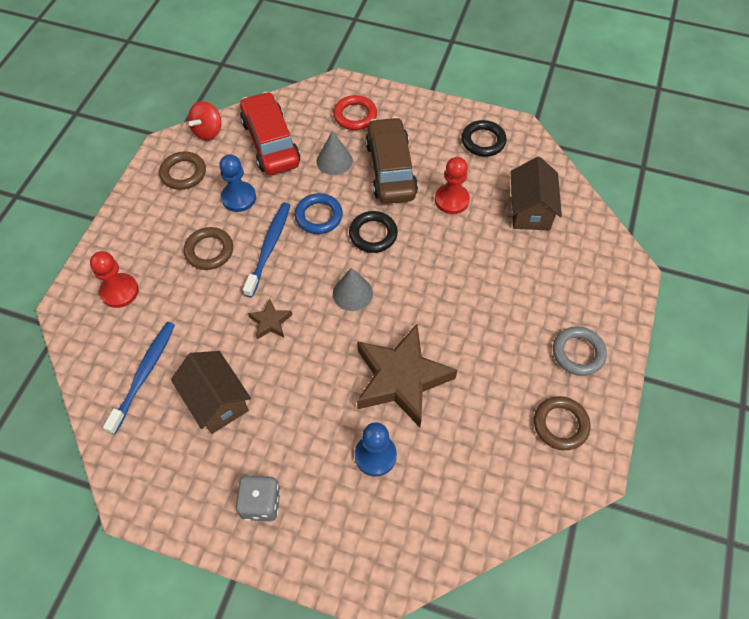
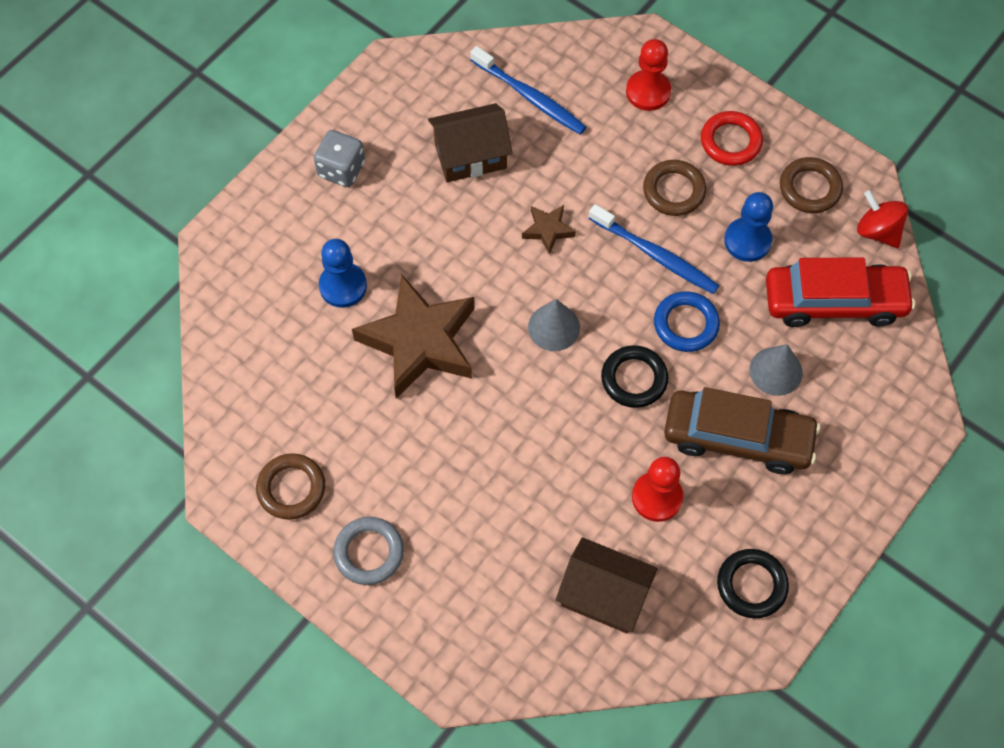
camera: 110 degrees right, 5 degrees up
(355, 115) = (855, 424): red ring -> red ring (730, 141)

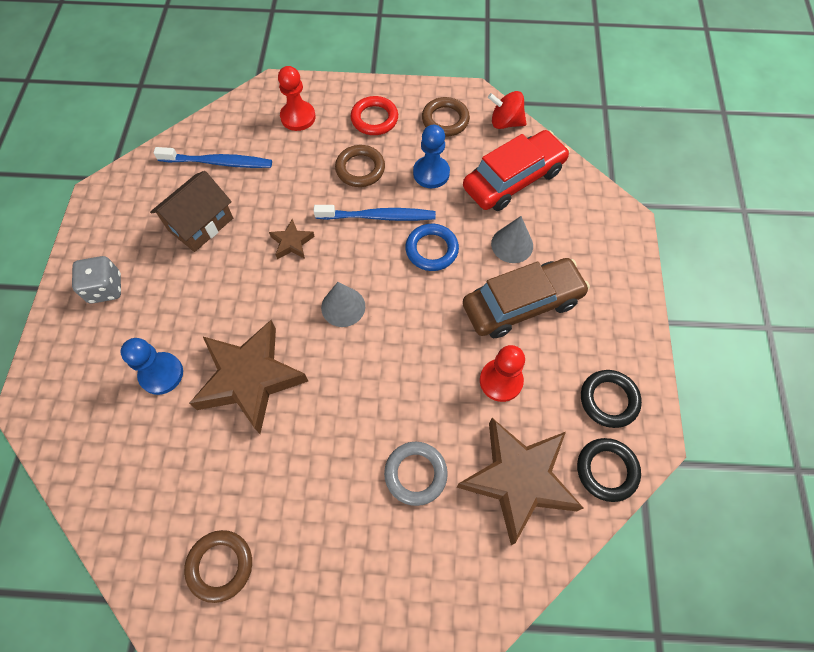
camera: 35 degrees left, 0 degrees up
(369, 552) = (319, 574): grey ring -> grey ring (415, 474)
(604, 595) = (518, 479): brown house -> brown star
(634, 379) = (424, 308): black ring -> black ring (606, 470)

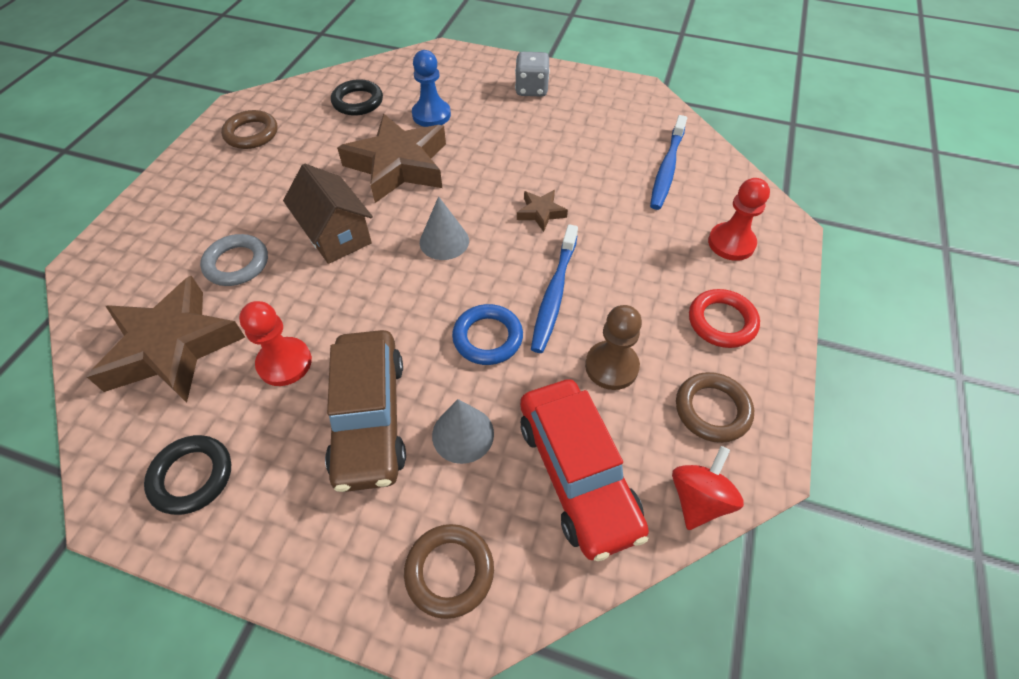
camera: 105 degrees right, 10 degrees down
(201, 224) = (586, 149): brown house -> brown house (336, 235)
(360, 169) = (634, 290): brown ring -> brown ring (449, 571)
(431, 173) = (611, 366): blue pawn -> brown pawn
(606, 470) = (119, 439): black ring -> black ring (358, 102)

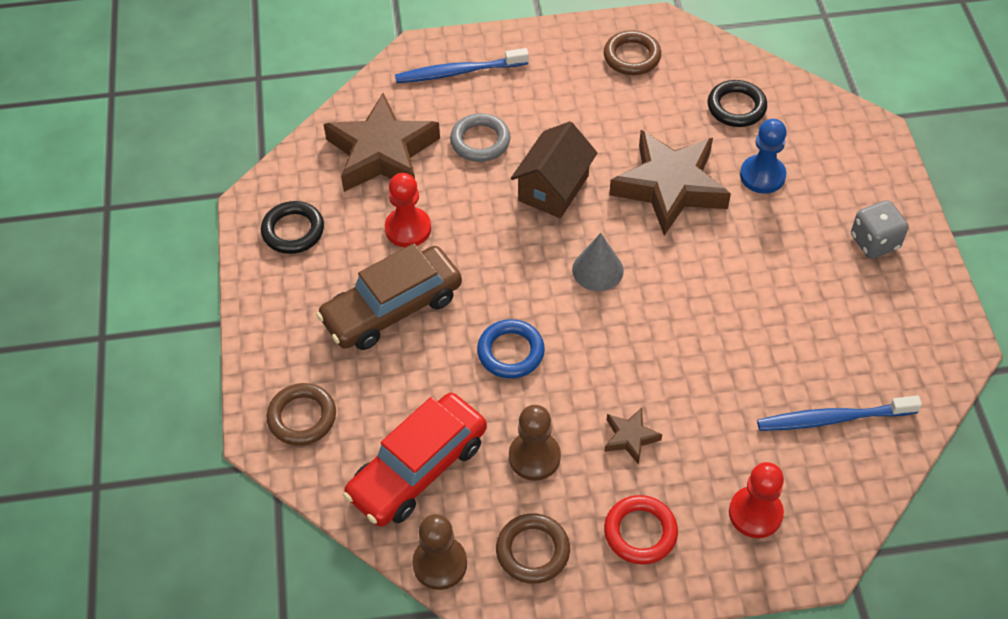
camera: 65 degrees right, 0 degrees up
(463, 434) = (410, 376): grey cone -> none
(541, 213) = (685, 330): brown star -> brown star (630, 437)
(554, 294) = (589, 382): blue toothbrush -> blue toothbrush (458, 72)
(698, 499) = (440, 564): red spinning top -> brown pawn

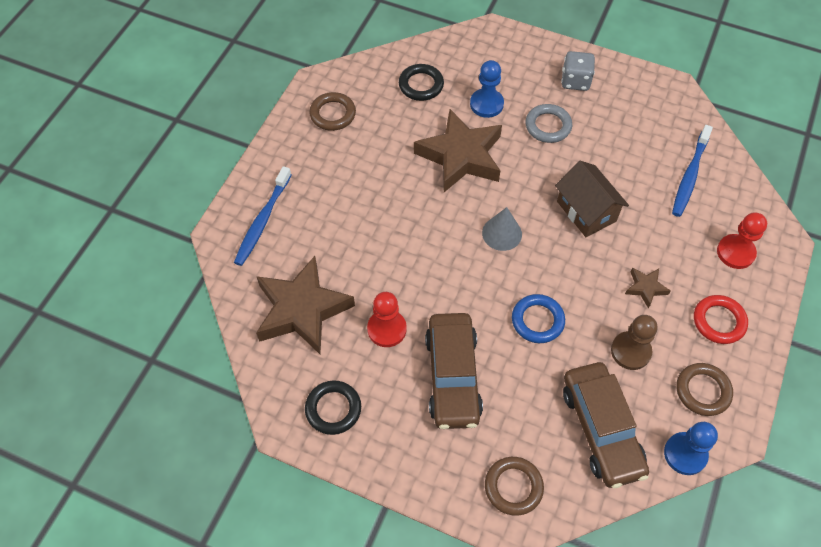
camera: 60 degrees left, 5 degrees up
(418, 468) = (601, 429): red car -> brown car
(440, 564) = (685, 454): brown pawn -> blue pawn
(480, 141) = (339, 242): grey ring -> grey ring (548, 126)
(553, 188) = (414, 221): brown house -> brown house (586, 211)

